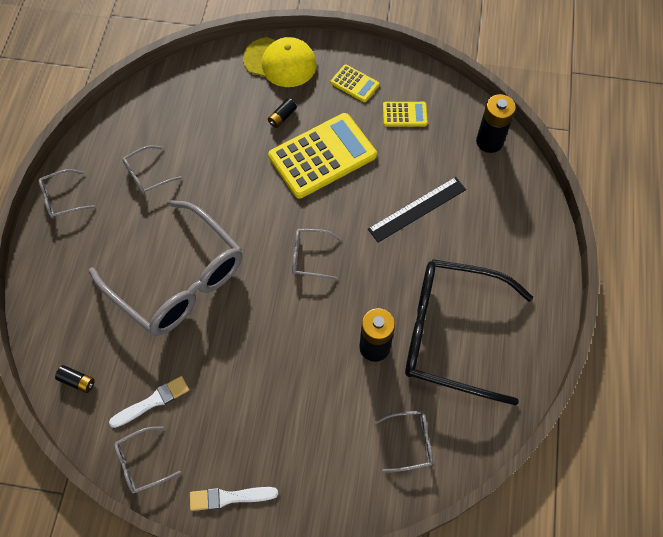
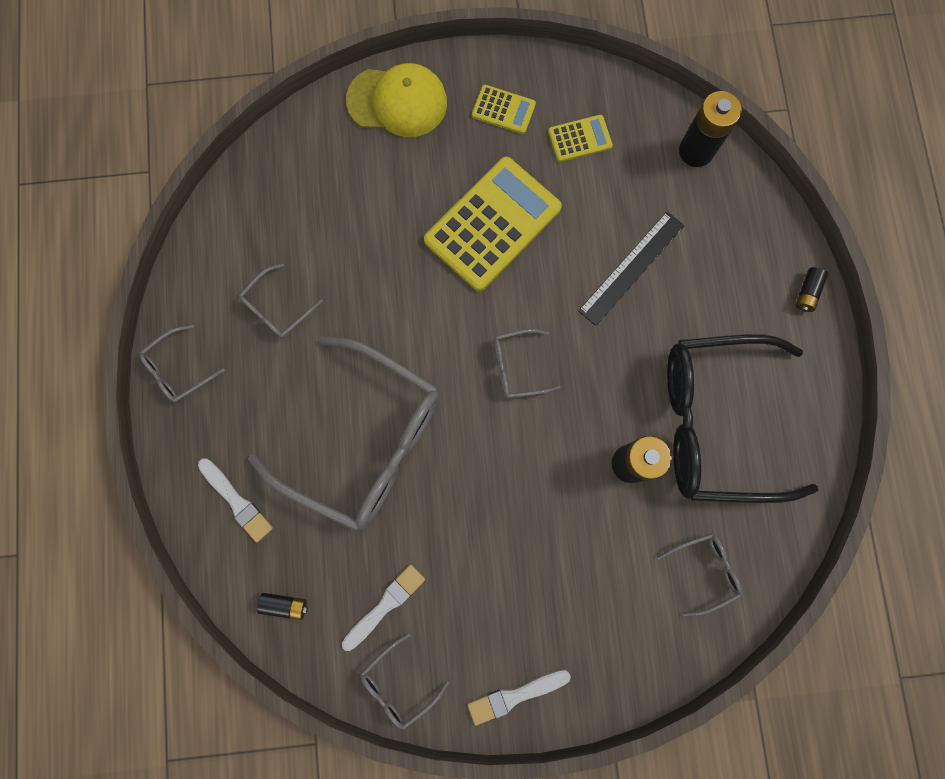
camera: 15 degrees left, 15 degrees up
(69, 298) = (237, 501): none -> white brush
(282, 117) = (424, 181): black battery -> black battery (807, 292)

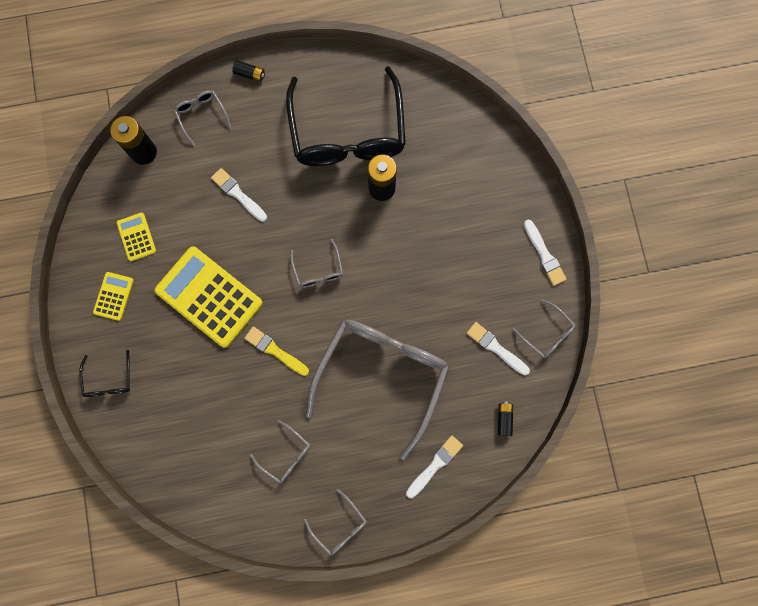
camera: 95 degrees left, 0 degrees up
(397, 102) = (109, 380): yellow cap -> black glasses
(413, 303) = (275, 350): none -> yellow brush
(631, 268) = (238, 194): black ruler -> white brush
(704, 570) = (449, 137): grey glasses -> grey glasses (201, 116)

